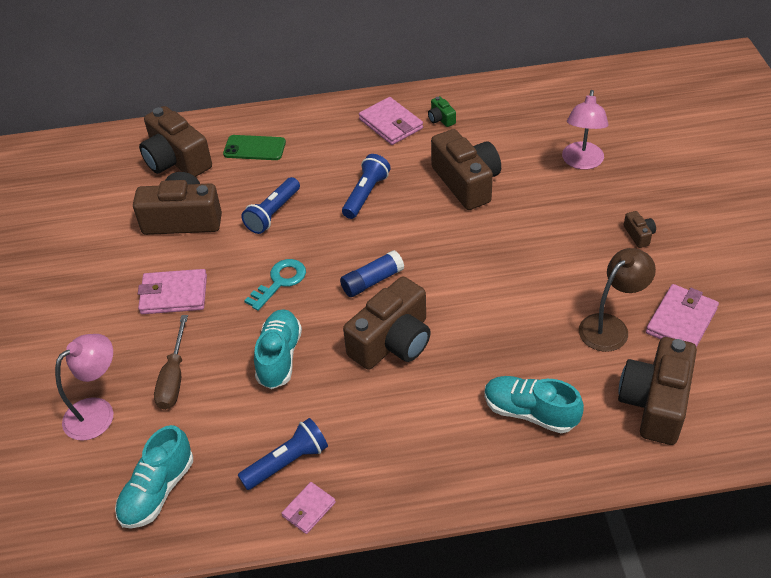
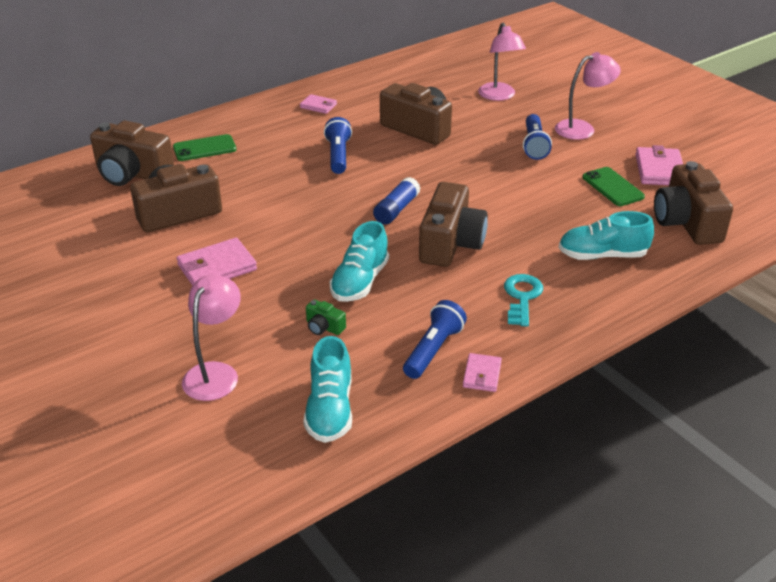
camera: 30 degrees left, 10 degrees down
(174, 377) = (271, 325): brown screwdriver -> none
(273, 213) = (263, 188): blue flashlight -> blue flashlight (534, 145)
(279, 357) = (360, 282): turquoise shoe -> turquoise shoe turned 135 degrees counterclockwise
(280, 282) = (313, 231): turquoise key -> turquoise key (522, 297)
(391, 124) = (318, 106): pink wallet -> pink wallet, size x0.59
(441, 119) = (359, 94): green camera -> green camera (324, 327)
(610, 326) = (612, 187): brown lamp -> green phone
(639, 235) = (582, 128): brown camera -> pink lamp

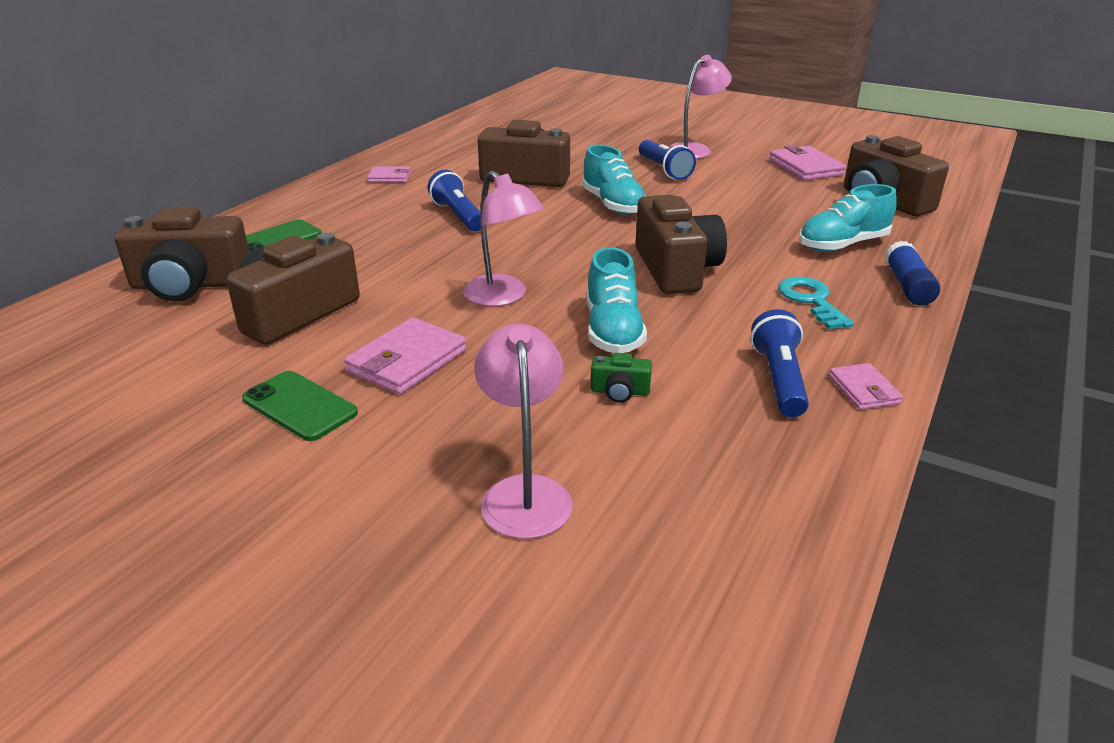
camera: 25 degrees left, 5 degrees down
(330, 410) = (731, 489): turquoise shoe -> turquoise shoe (613, 204)
(396, 209) = (580, 251): blue glue stick -> blue glue stick (907, 286)
(499, 96) = (583, 138): pink lamp -> pink lamp (503, 297)
(612, 187) = (780, 188): green phone -> green phone (300, 406)

